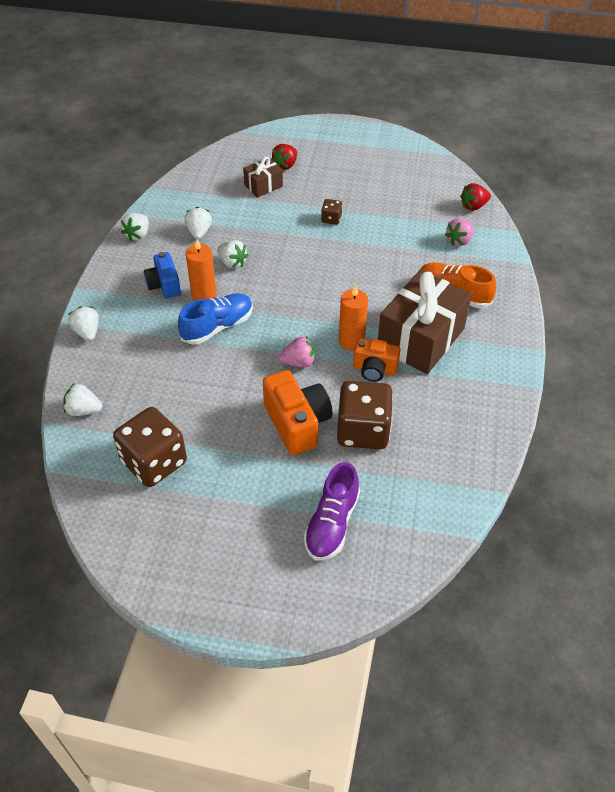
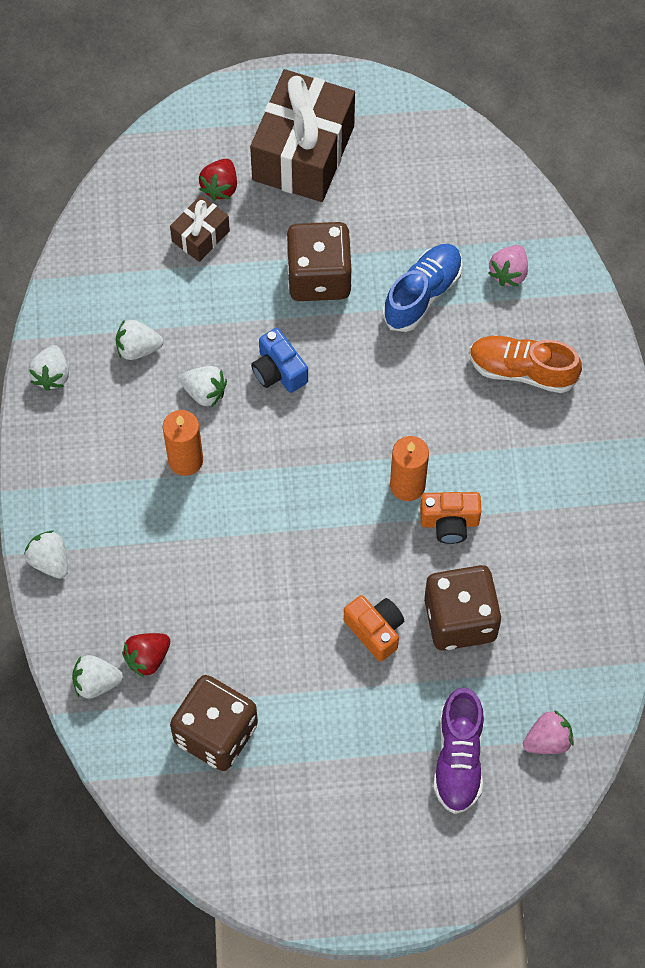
camera: 15 degrees left, 15 degrees up
(164, 285) = (124, 455): blue camera -> blue camera (278, 371)
(199, 232) = (138, 348): white strawberry -> white strawberry turned 75 degrees counterclockwise
(217, 327) = (222, 507): blue shoe -> blue shoe (422, 294)
(297, 423) = (375, 630): orange camera -> orange camera, size x0.63
(299, 362) = (349, 536): pink strawberry -> pink strawberry (548, 740)
(331, 219) = (319, 277): brown dice -> brown dice, size x2.26
(420, 338) = (496, 457): brown gift -> brown gift (303, 153)
(473, 206) = (514, 202): red strawberry -> red strawberry (147, 658)

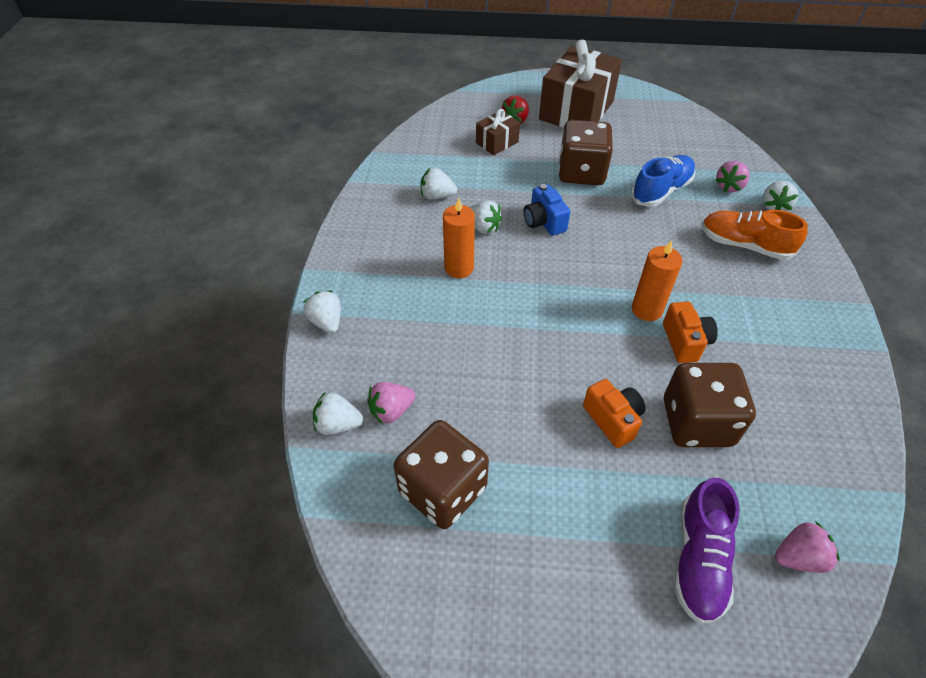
camera: 10 degrees right, 15 degrees down
(51, 375) = (367, 203): white strawberry -> white strawberry (774, 206)
(147, 658) = (391, 411): red strawberry -> pink strawberry
(449, 522) = (685, 342): orange camera -> orange camera turned 105 degrees counterclockwise

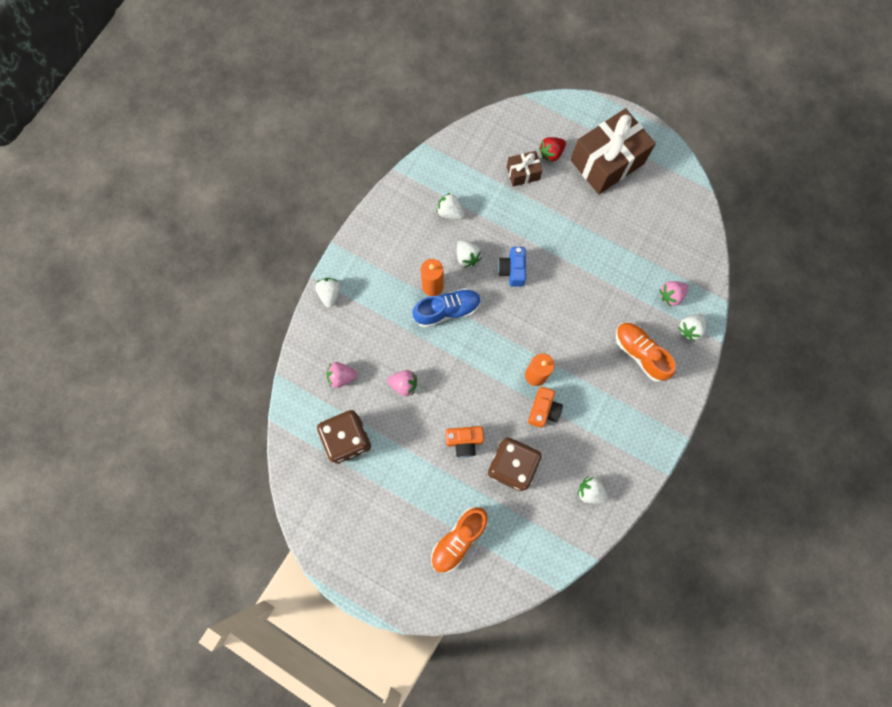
camera: 25 degrees right, 25 degrees up
(338, 424) = (308, 372): white strawberry -> white strawberry (590, 491)
(581, 173) = (568, 233): brown dice -> none
(613, 420) = (464, 441): orange camera -> orange camera turned 90 degrees clockwise
(661, 191) = (616, 277): blue shoe -> blue shoe (447, 310)
(699, 559) = (458, 539): purple shoe -> orange shoe
(798, 557) = (511, 563): pink strawberry -> pink strawberry (404, 384)

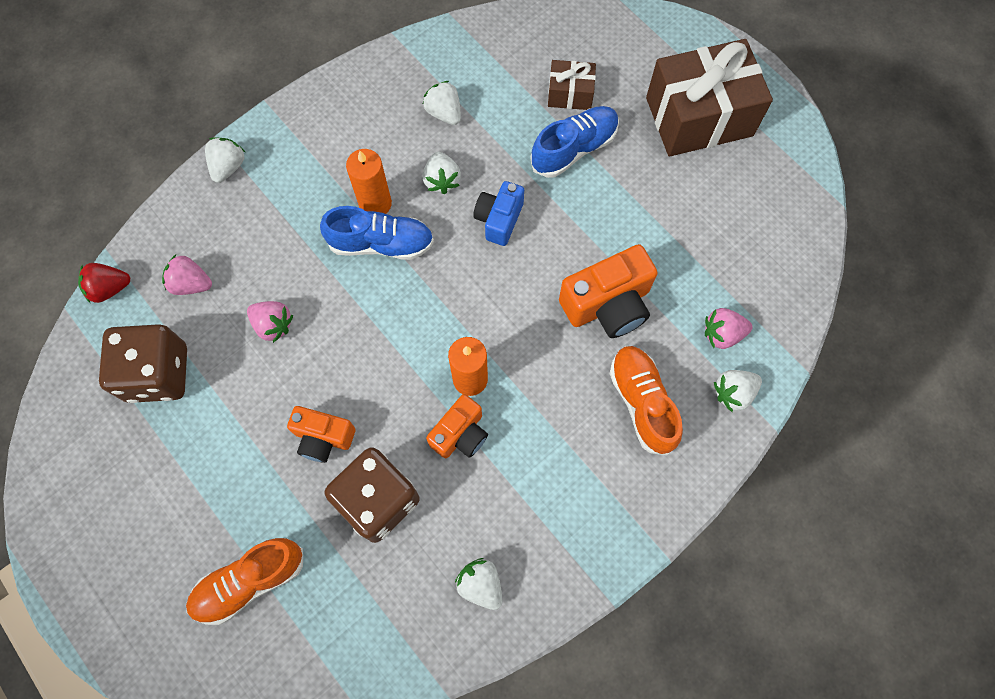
camera: 20 degrees right, 5 degrees down
(539, 209) = (574, 149): none -> blue shoe
(551, 153) = (622, 80): red strawberry -> red strawberry (109, 288)
(598, 301) = (608, 304): none -> orange camera

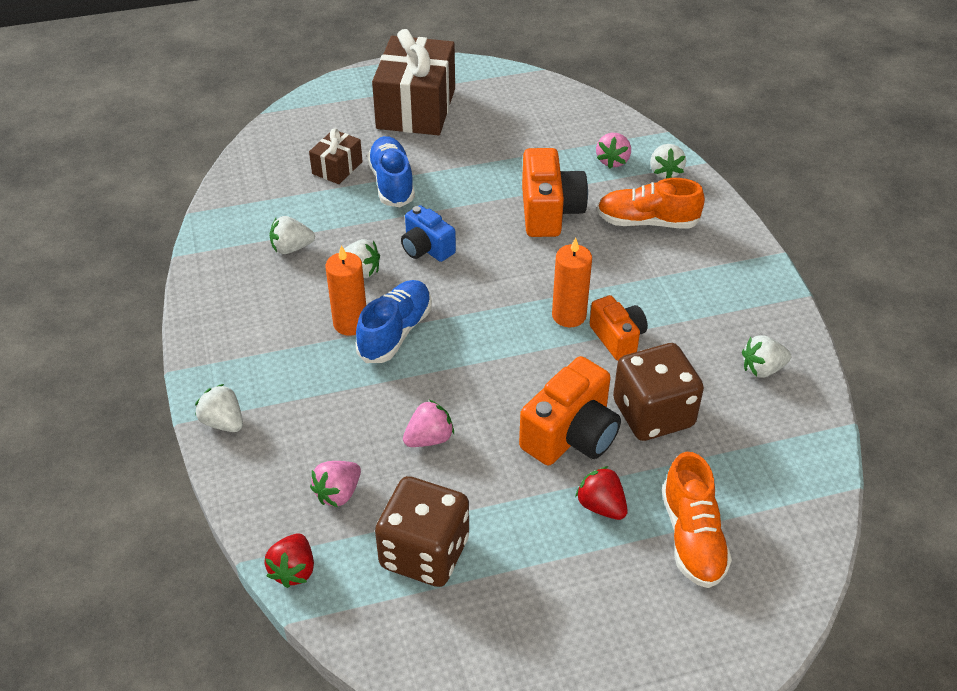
camera: 65 degrees left, 25 degrees down
(255, 492) = (601, 506): none -> red strawberry
(323, 438) = (571, 435): orange camera -> orange camera, size x1.58

